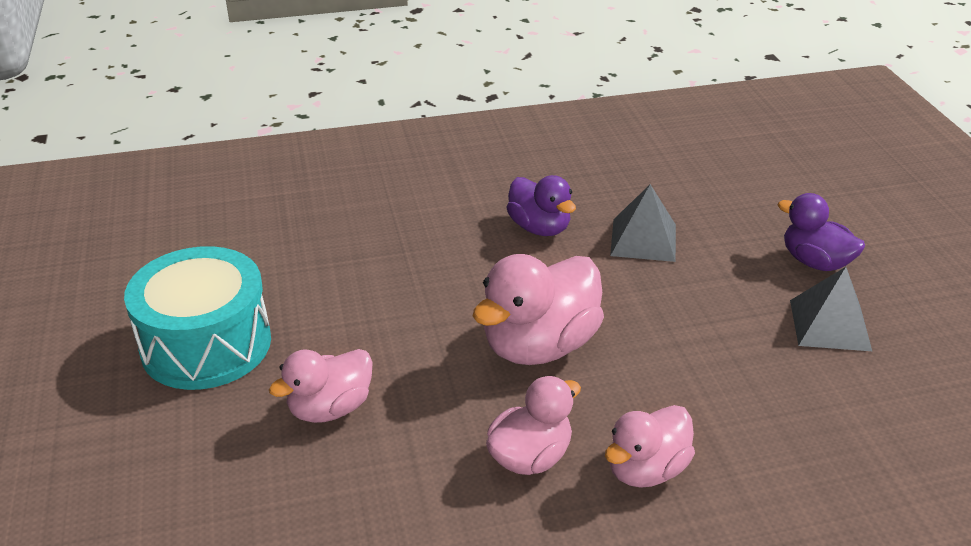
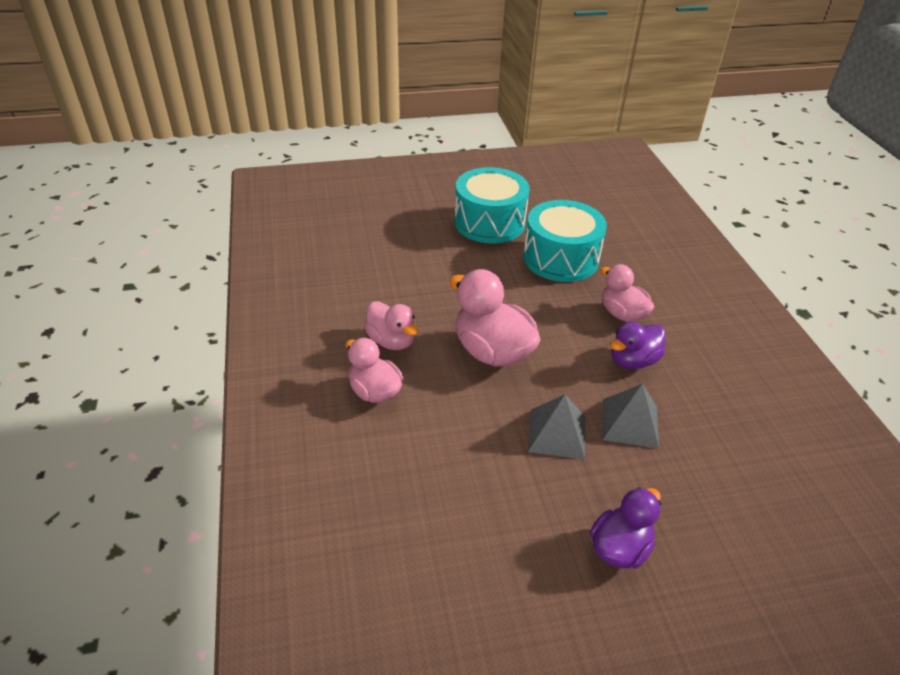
camera: 90 degrees right, 5 degrees up
(321, 271) = (560, 258): none -> turquoise drum
(330, 408) = (437, 266): pink duck -> pink duck (622, 314)
(829, 325) = (525, 535): grey pyramid -> grey pyramid (557, 433)

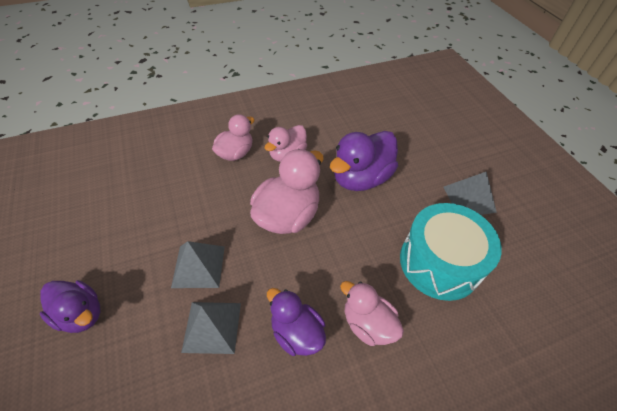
camera: 80 degrees right, 10 degrees up
(446, 286) = (361, 178): none -> purple duck
(489, 222) = (469, 199): turquoise drum -> grey pyramid
(622, 314) = (367, 324): pink duck -> pink duck turned 90 degrees counterclockwise

